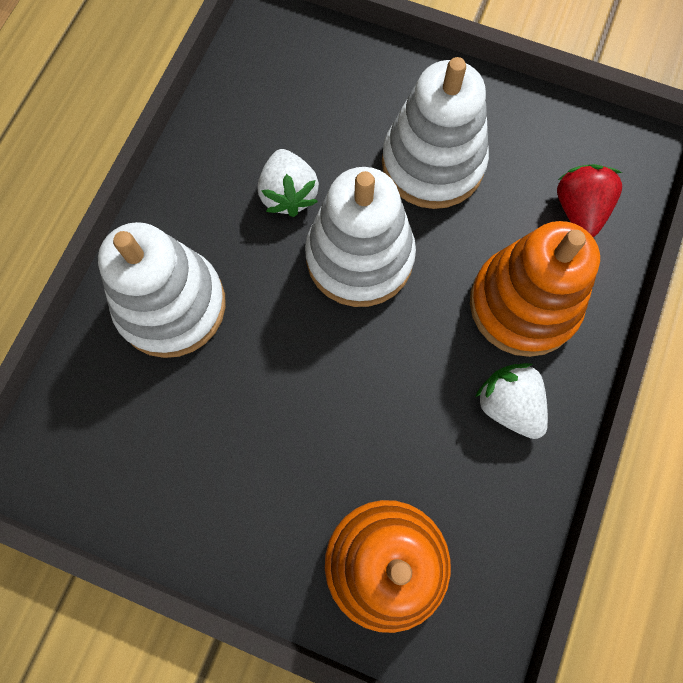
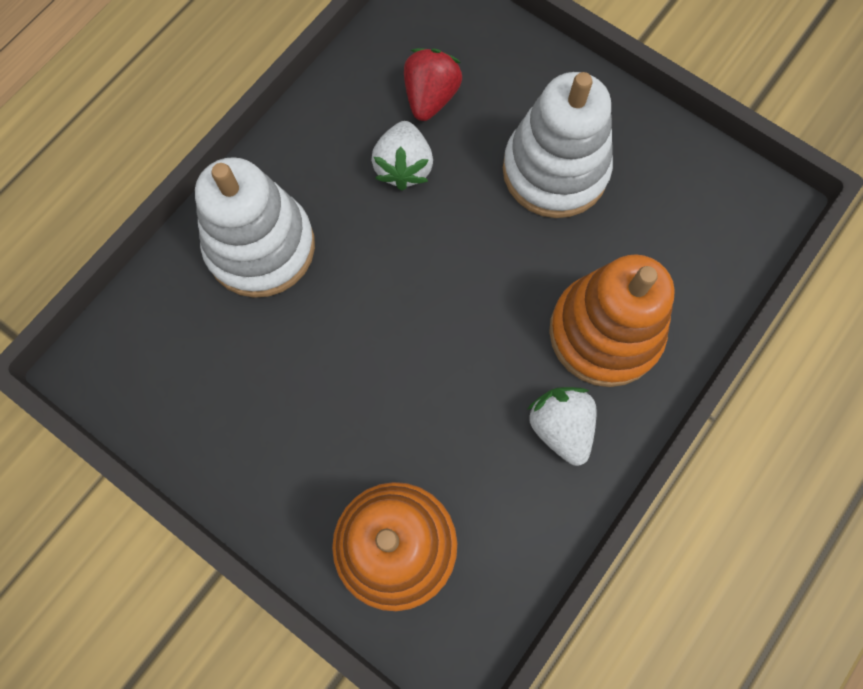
camera: 15 degrees right, 0 degrees up
(359, 257) = (455, 246): white stacking toy -> none
(579, 210) = (690, 253): red strawberry -> red strawberry (430, 97)

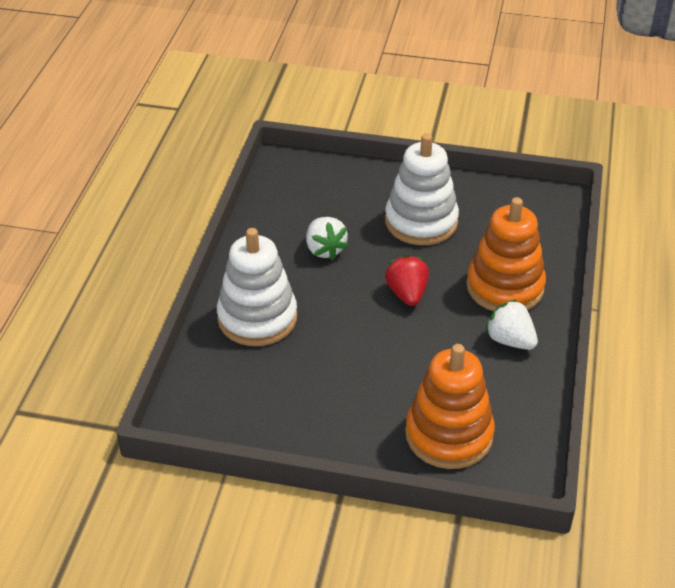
camera: 25 degrees left, 30 degrees down
(430, 97) = (319, 211): red strawberry -> red strawberry (407, 294)

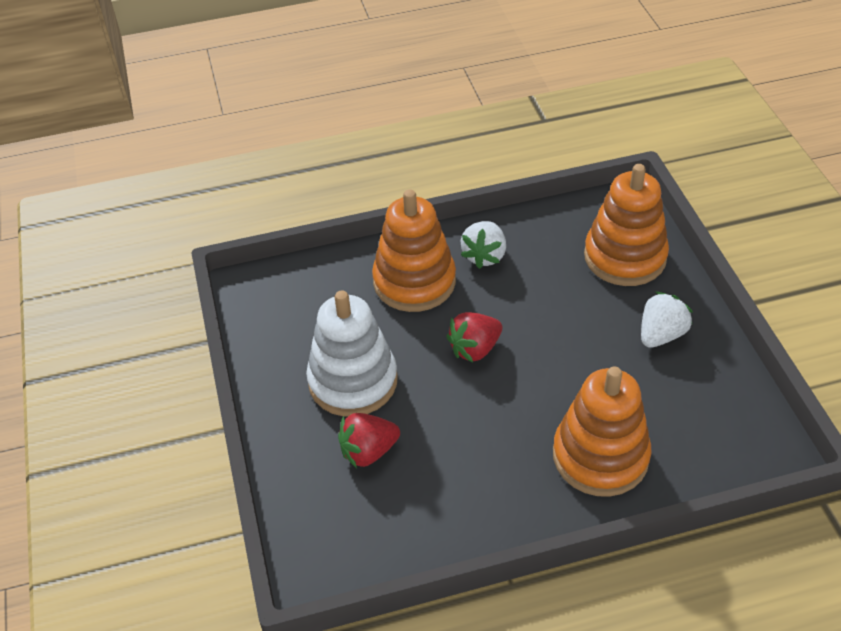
camera: 115 degrees left, 5 degrees up
(257, 318) = (600, 456): white stacking toy -> orange stacking toy
(325, 249) = (454, 447): white strawberry -> white strawberry (661, 335)
(353, 210) = (368, 451): none -> red strawberry

